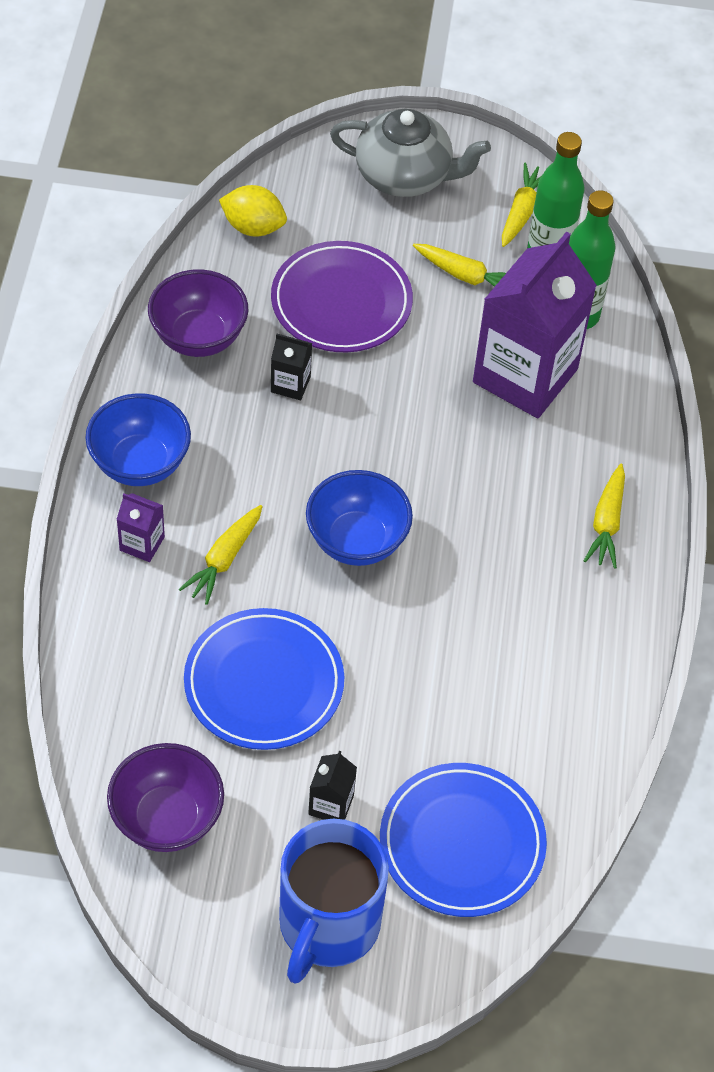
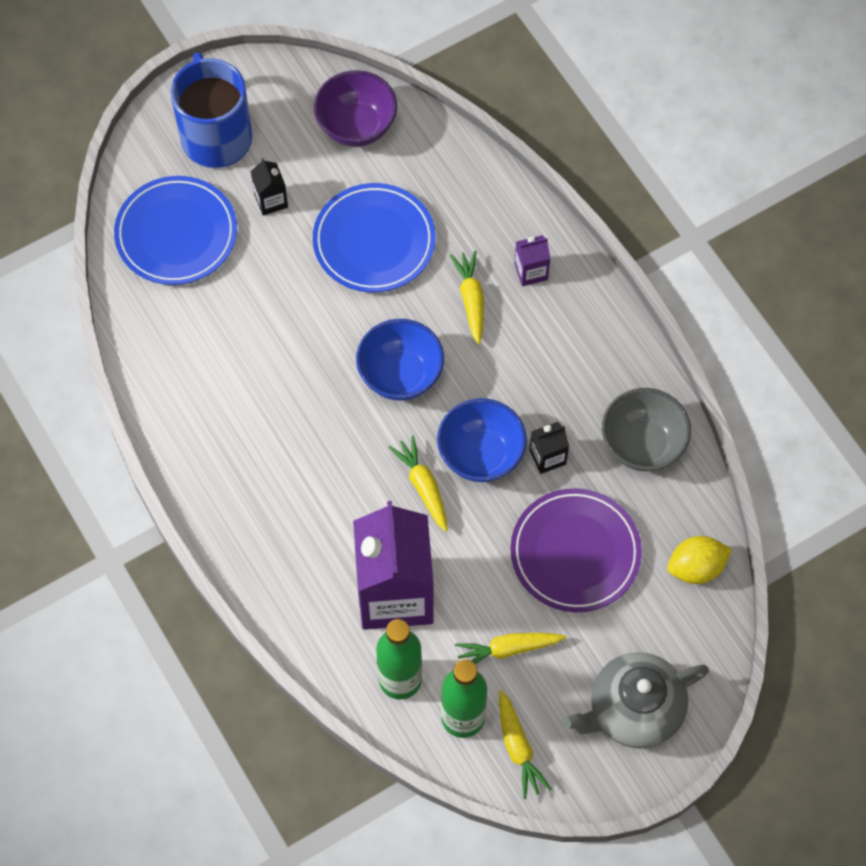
camera: 145 degrees right, 10 degrees up
(140, 464) = (586, 323): blue bowl -> blue bowl (481, 455)
(199, 337) = (642, 444): purple bowl -> grey bowl
(607, 523) = (248, 516): yellow carrot -> yellow carrot (423, 486)

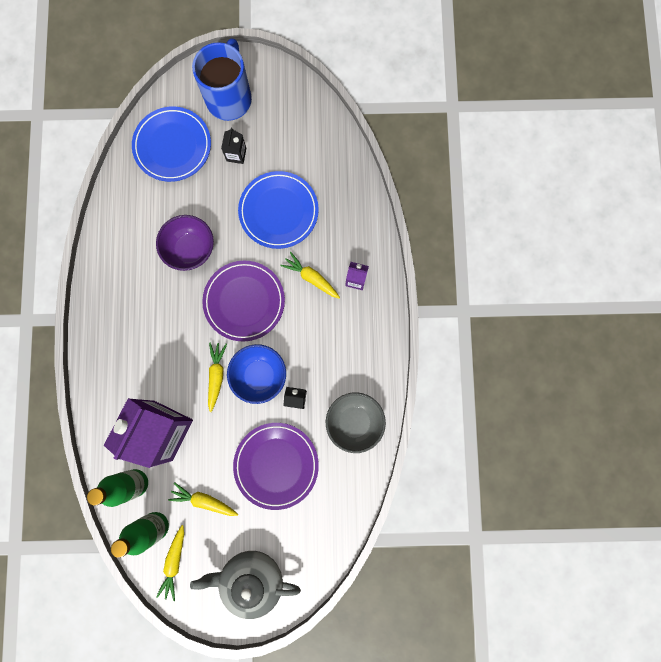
camera: 30 degrees right, 15 degrees up
(356, 126) = (311, 135): purple bowl -> purple bowl (191, 250)
(400, 375) = (244, 301): blue bowl -> purple plate
(471, 300) = (311, 278): yellow carrot -> yellow carrot turned 75 degrees counterclockwise
(696, 568) = (338, 514): yellow lemon -> none

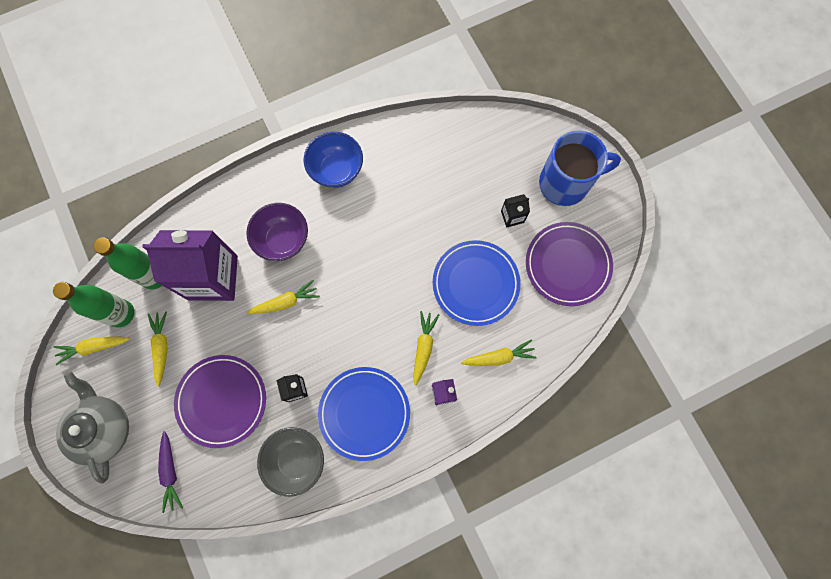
camera: 65 degrees right, 5 degrees down
(172, 146) = (490, 155): blue plate -> blue plate (364, 413)
(191, 250) = (397, 220): purple bowl -> purple bowl (283, 240)
(244, 301) = (369, 293): purple plate -> purple plate (567, 265)
(259, 375) = (303, 343): blue bowl -> blue bowl (336, 170)
(315, 532) = (170, 472): none -> purple carrot
(347, 222) = (498, 357): none -> yellow carrot

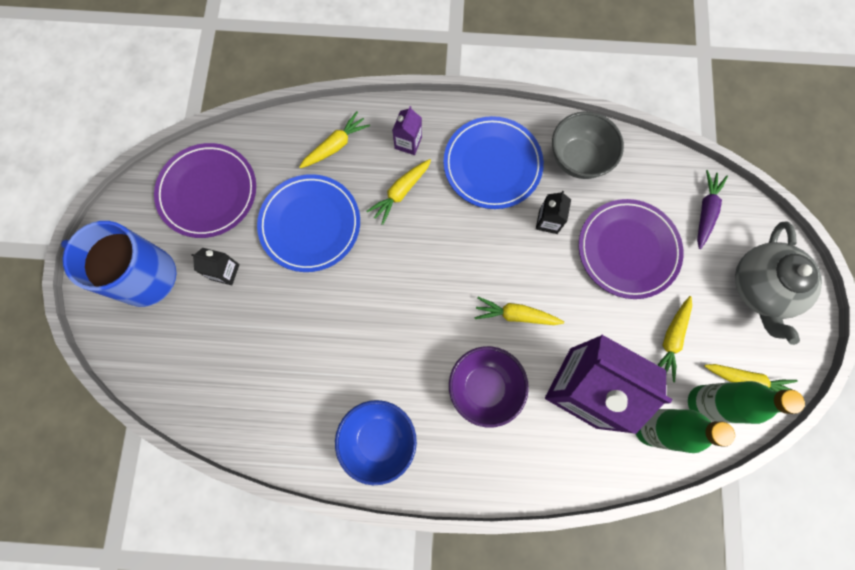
camera: 150 degrees left, 0 degrees up
(498, 357) = (335, 146): yellow carrot -> yellow carrot turned 120 degrees clockwise

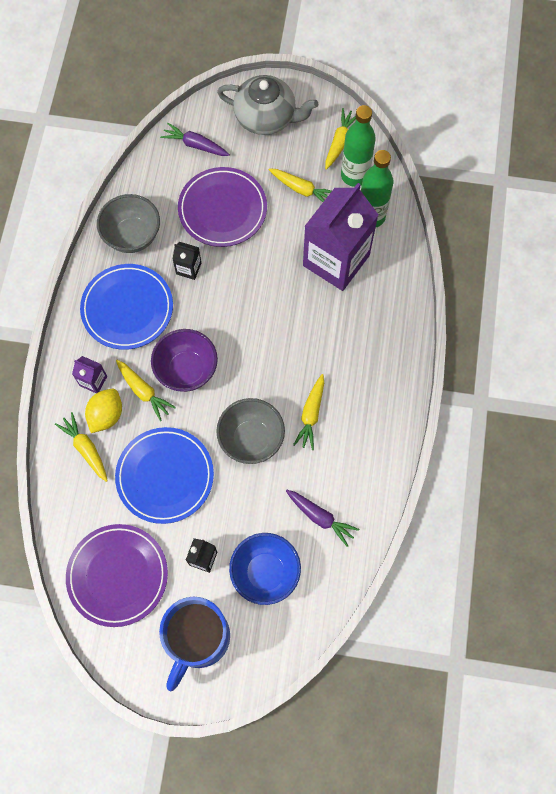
camera: 85 degrees left, 5 degrees down
(270, 391) = (320, 517): none -> purple carrot
(355, 308) = (251, 439): none -> grey bowl
(372, 160) = (106, 415): none -> yellow lemon
(379, 439) = (368, 425): blue bowl -> blue bowl (265, 572)
(484, 387) = (330, 336): purple bowl -> purple bowl (187, 370)
(516, 315) = (270, 304): yellow carrot -> yellow carrot (311, 414)

